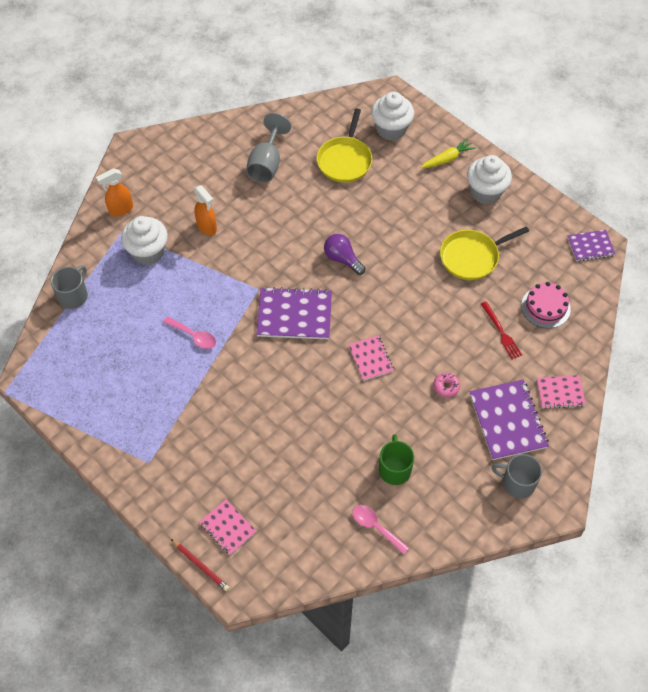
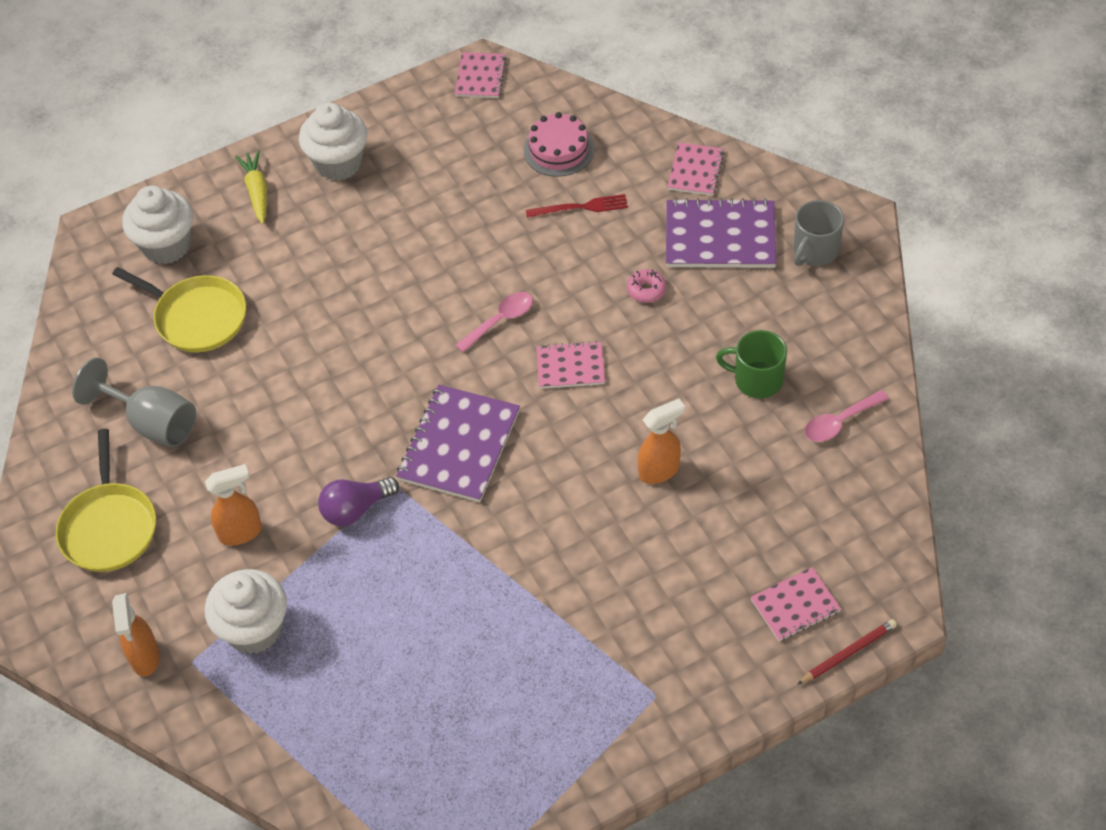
camera: 70 degrees left, 5 degrees down
(73, 296) = (296, 761): grey mug -> none
(194, 336) = (447, 590): pink spoon -> pink spoon (500, 320)
(307, 427) = (659, 471): none -> orange spray bottle
(342, 259) = (382, 362): purple light bulb -> purple light bulb (356, 509)
(472, 257) = (444, 208): yellow pan -> yellow pan (109, 527)
(590, 246) = (480, 77): purple notebook -> pink notebook

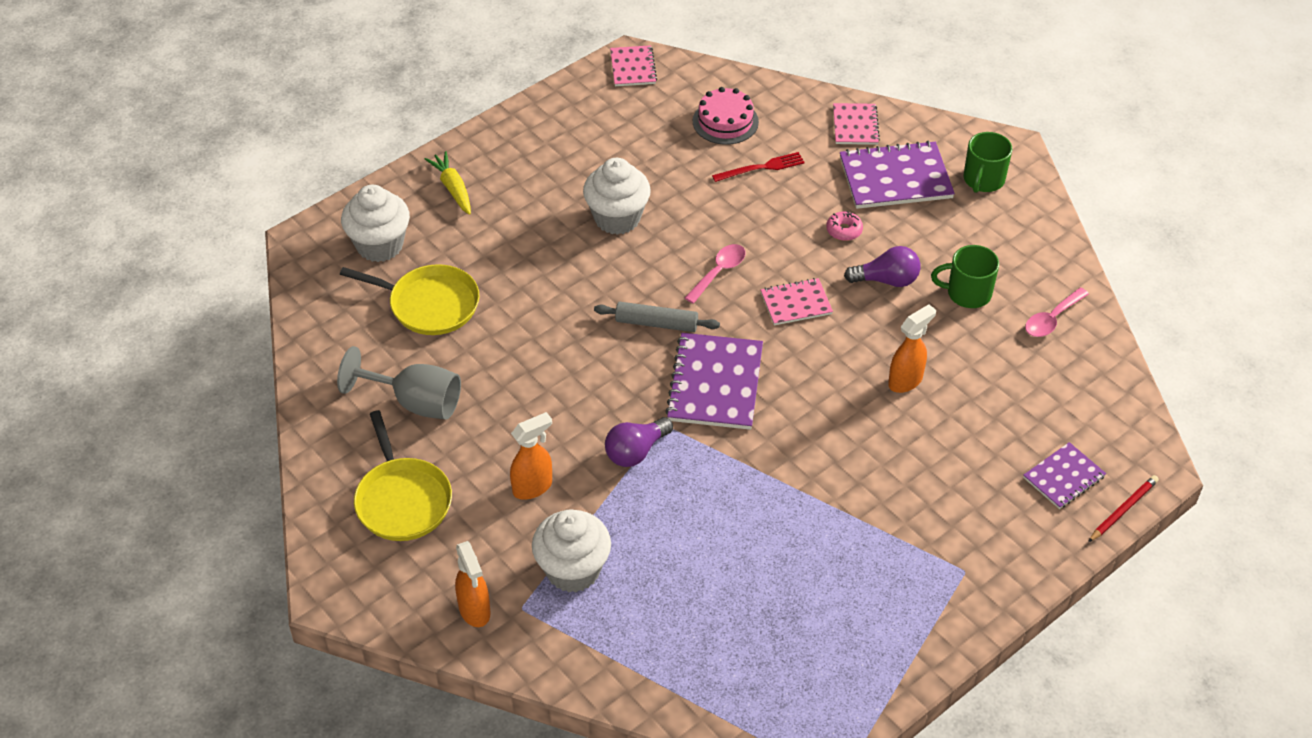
camera: 15 degrees left, 5 degrees down
(338, 163) = (523, 155): white cupcake -> white cupcake (617, 218)
(419, 370) = (656, 323): none -> grey rolling pin
(674, 353) = (886, 280): none -> purple light bulb
(795, 605) = (1063, 477): pink notebook -> purple notebook
(815, 251) = (983, 180): grey mug -> green mug

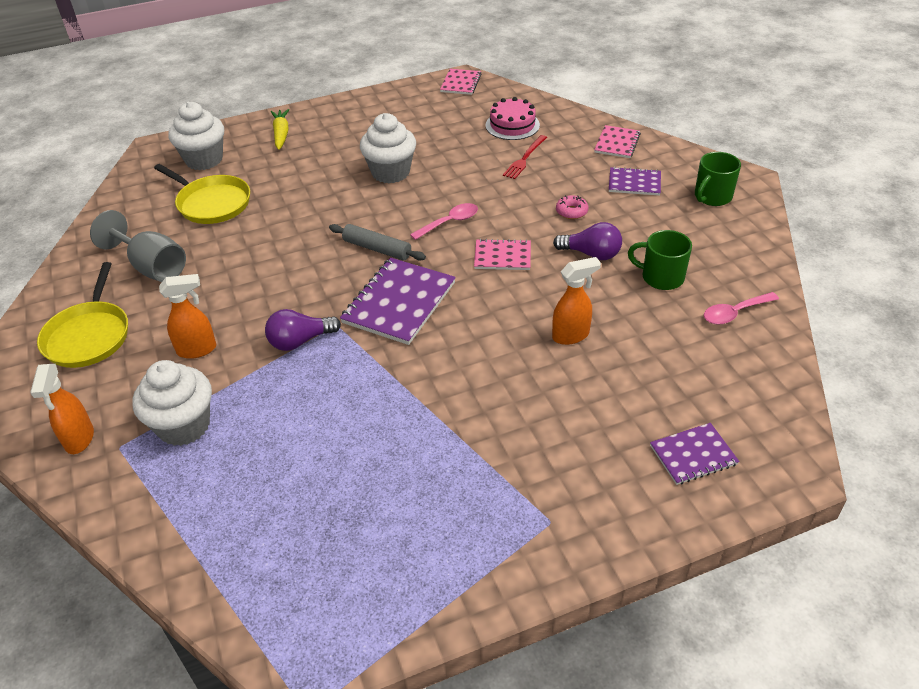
camera: 20 degrees right, 5 degrees down
(761, 168) = (525, 158): red fork -> red fork turned 120 degrees clockwise
(895, 178) = (634, 183): purple notebook -> purple notebook, size x0.58
(1123, 510) = (746, 503): red pencil -> none

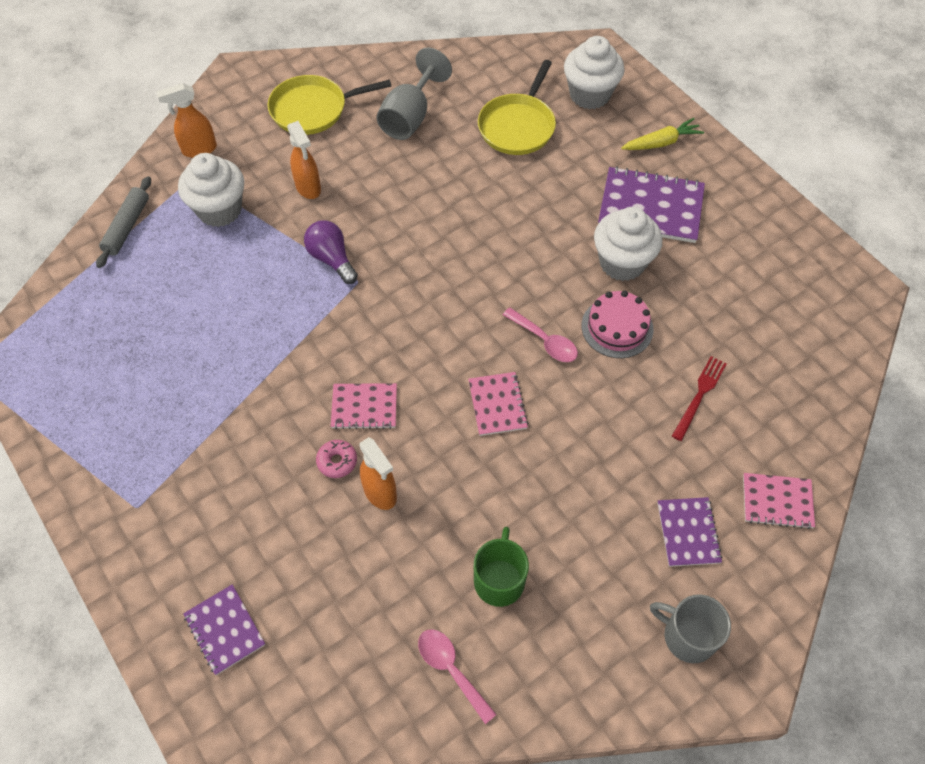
camera: 75 degrees right, 15 degrees up
(377, 249) = (480, 284): grey rolling pin -> grey rolling pin (127, 227)
(399, 303) = (400, 325): purple notebook -> purple notebook (650, 207)
(460, 83) = (852, 290): pink notebook -> pink notebook (364, 407)
(512, 125) = (772, 368): pink cake -> pink cake (617, 327)
(525, 158) = (699, 395): red fork -> red fork turned 105 degrees clockwise
(571, 212) = (602, 465): pink donut -> pink donut (337, 461)
(591, 254) = (524, 497): purple light bulb -> none
(712, 197) = (688, 636): green mug -> grey mug

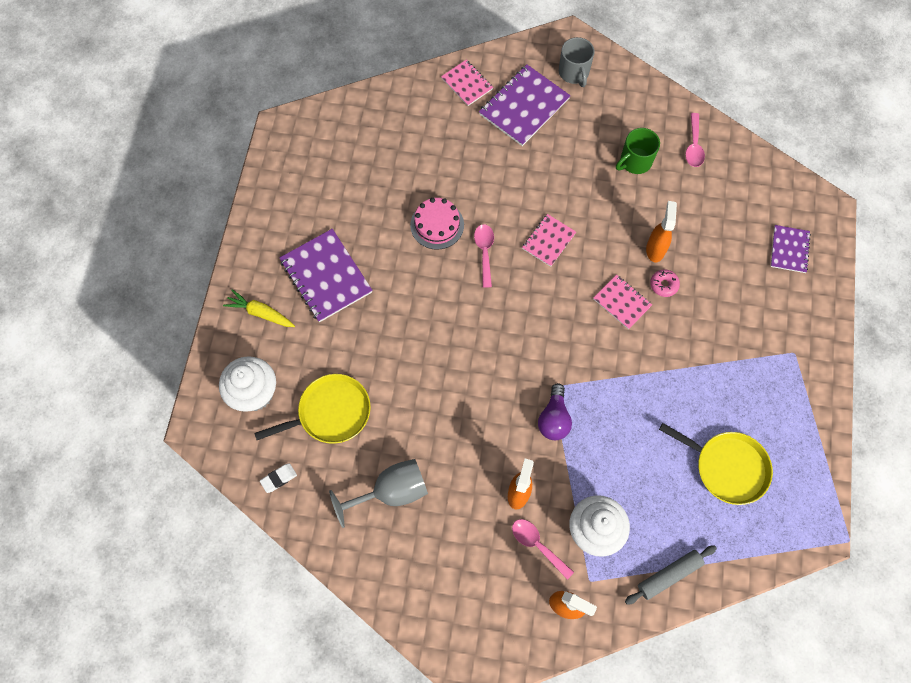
camera: 135 degrees left, 10 degrees up
(258, 168) = (537, 545): none -> pink spoon
(313, 109) = (451, 567): yellow pan -> yellow pan (727, 467)
(501, 65) = (279, 478): none -> white eraser
(622, 263) = (387, 258): white cupcake -> none
(688, 532) = (524, 107): purple notebook -> purple notebook, size x1.73
(699, 395) = (440, 155): red fork -> none

